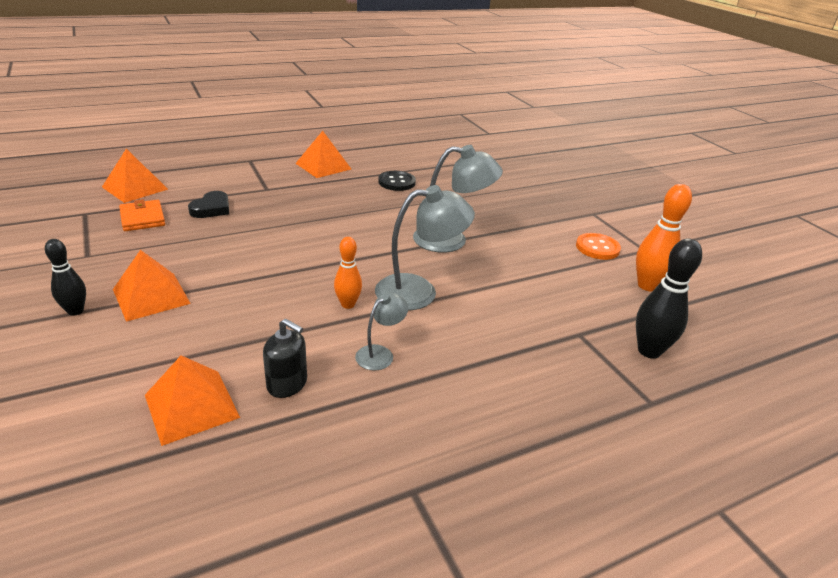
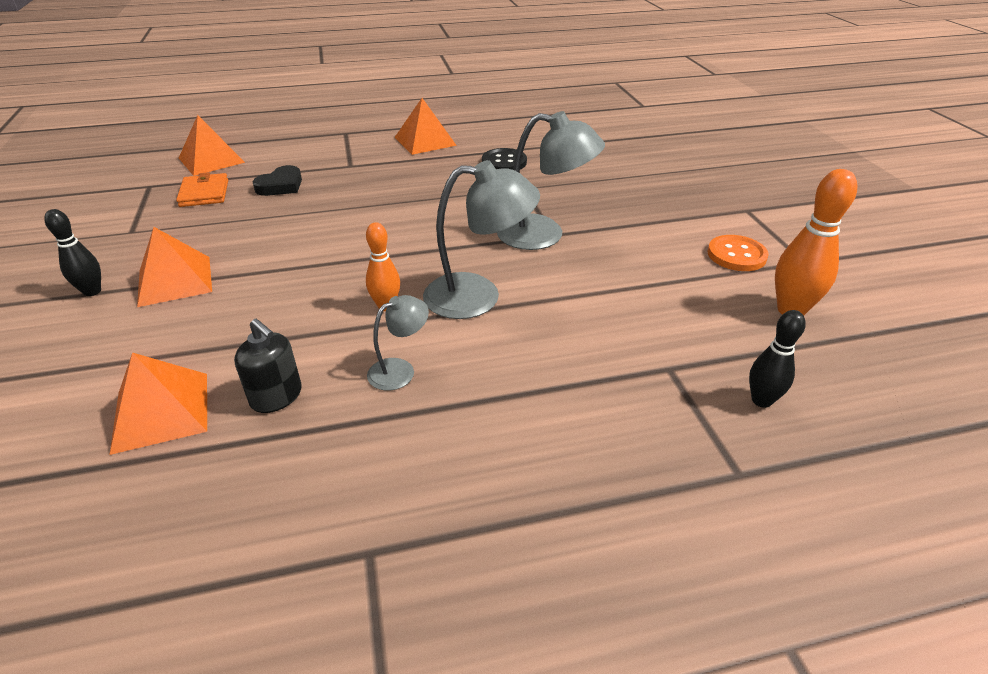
camera: 15 degrees right, 5 degrees up
(649, 351) = (761, 400): black bowling pin -> black bowling pin, size x0.63

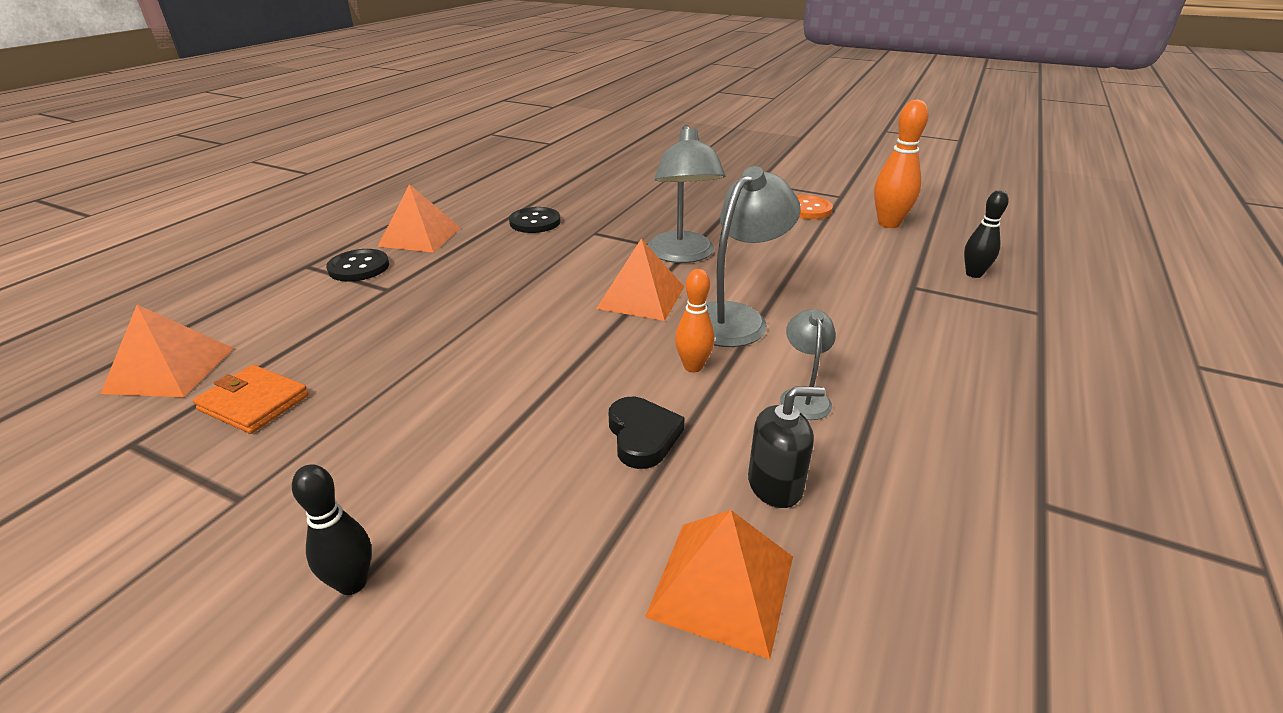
camera: 50 degrees left, 5 degrees down
(175, 280) = (442, 492): orange pyramid -> orange pyramid (641, 297)
(281, 185) = (347, 343): black heart -> black heart (642, 436)
(363, 146) = (359, 267): none -> black button
(544, 235) = (682, 255): grey lamp -> grey lamp turned 120 degrees clockwise

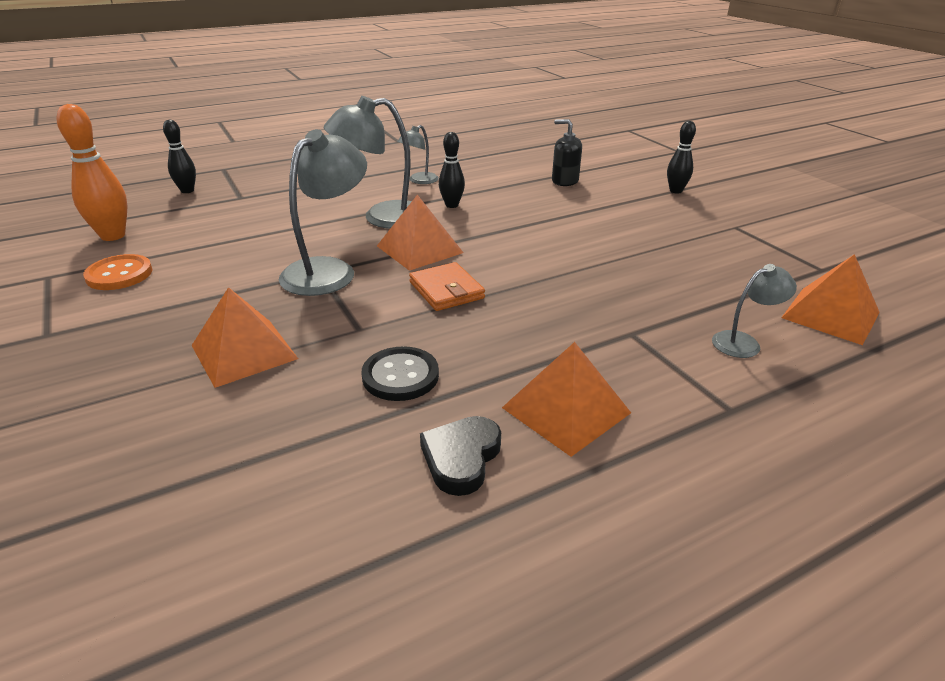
camera: 145 degrees left, 0 degrees up
(254, 403) = (744, 269): orange wallet -> orange wallet (446, 290)
(283, 312) = (744, 342): none -> grey lamp
(359, 267) = (660, 379): black button -> none
(642, 436) = (517, 191): black heart -> black heart (461, 458)
(693, 367) = (451, 205): orange bowling pin -> black bowling pin
(722, 585) = (537, 158): orange pyramid -> orange pyramid (244, 351)
(775, 485) = (482, 167): black soap dispenser -> black soap dispenser (564, 181)

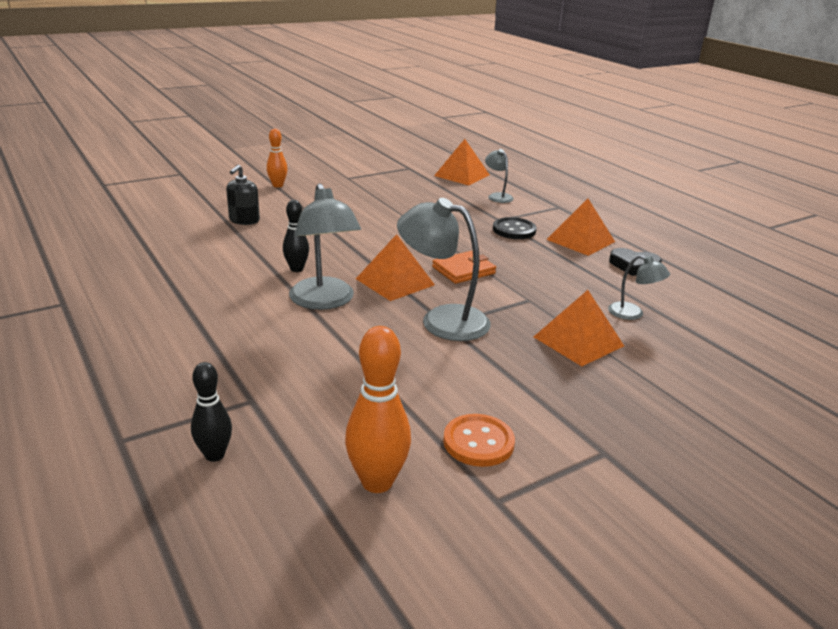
camera: 95 degrees left, 5 degrees down
(400, 376) = (575, 283): black button -> black button (514, 230)
(419, 181) = (223, 286): grey lamp -> grey lamp (633, 314)
(675, 191) = (277, 185): black bowling pin -> orange bowling pin

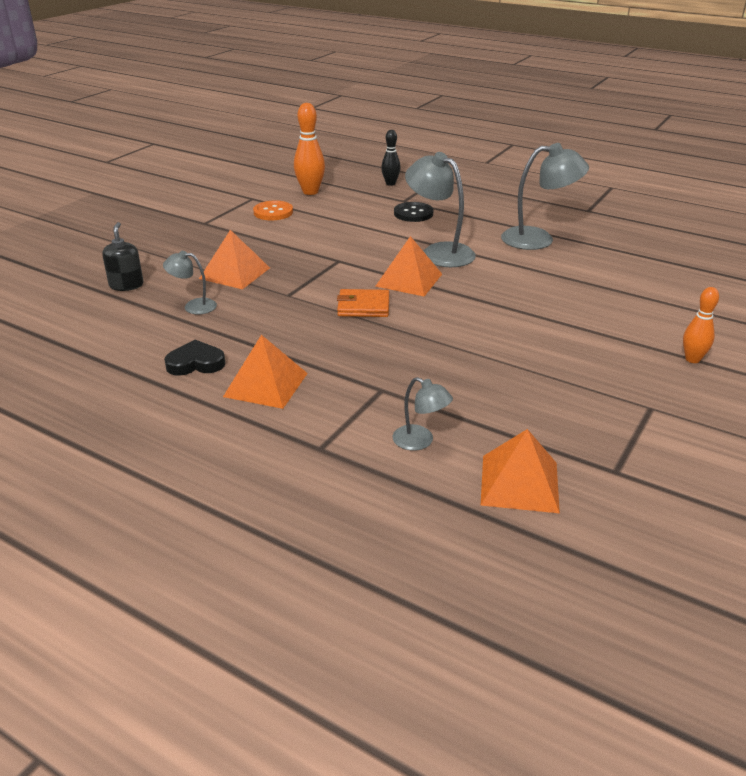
camera: 155 degrees right, 5 degrees up
(244, 220) = (622, 300): black soap dispenser -> black soap dispenser (126, 285)
(296, 269) = (496, 268): black bowling pin -> none
(442, 319) = (344, 262): grey lamp -> grey lamp (538, 239)
(463, 270) = (363, 306): orange wallet -> orange wallet turned 60 degrees clockwise
(514, 230) = (352, 376): black button -> black button (413, 213)

